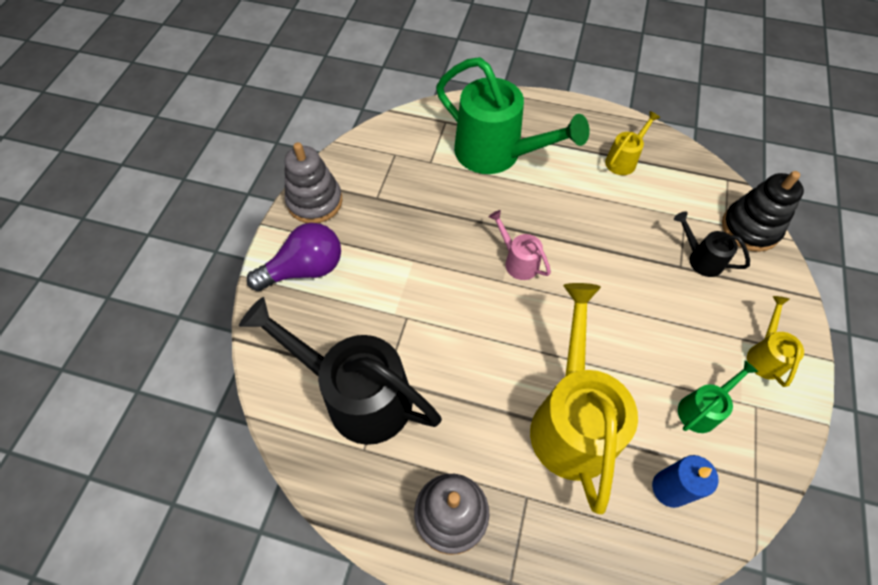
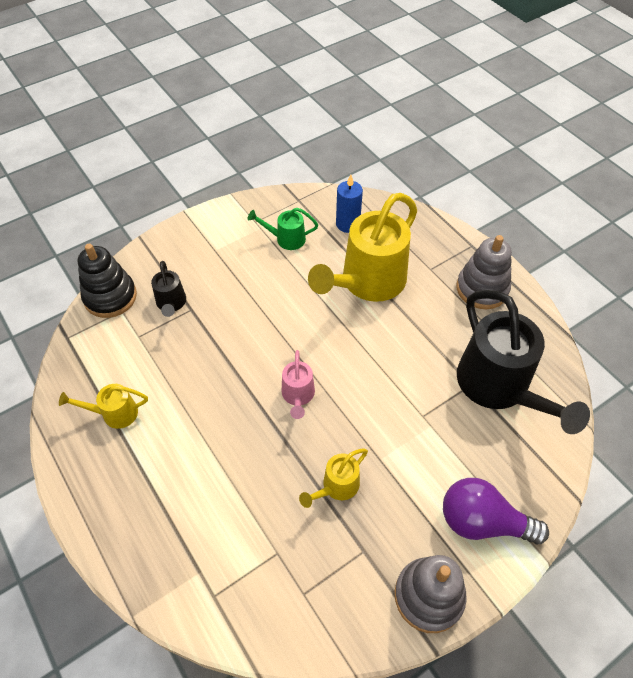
camera: 140 degrees left, 5 degrees down
(496, 154) = (208, 509): green watering can -> none
(765, 355) = (215, 235): yellow watering can -> yellow watering can (336, 487)

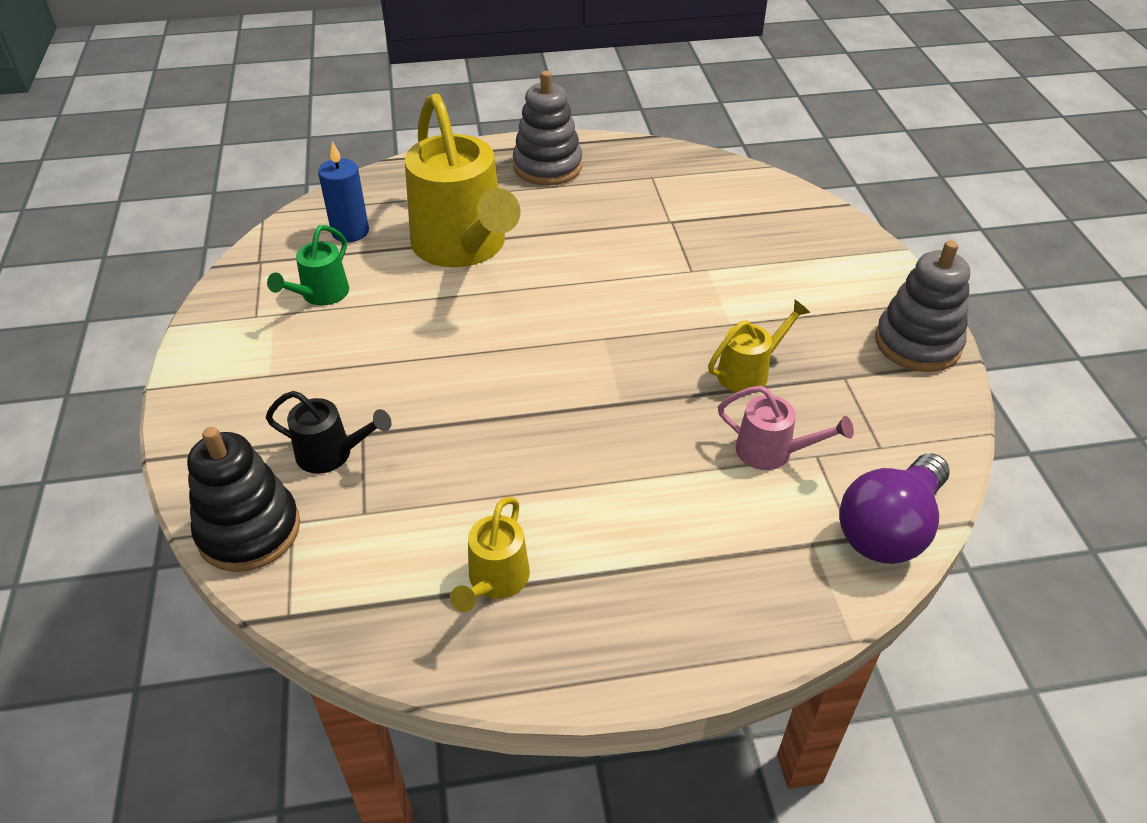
camera: 65 degrees left, 10 degrees down
(298, 396) = (596, 365): pink watering can -> pink watering can (772, 452)
(336, 487) = (749, 372): yellow watering can -> yellow watering can turned 105 degrees counterclockwise
(482, 522) = (846, 274): purple light bulb -> purple light bulb (889, 529)
(499, 388) = (689, 204): black watering can -> none

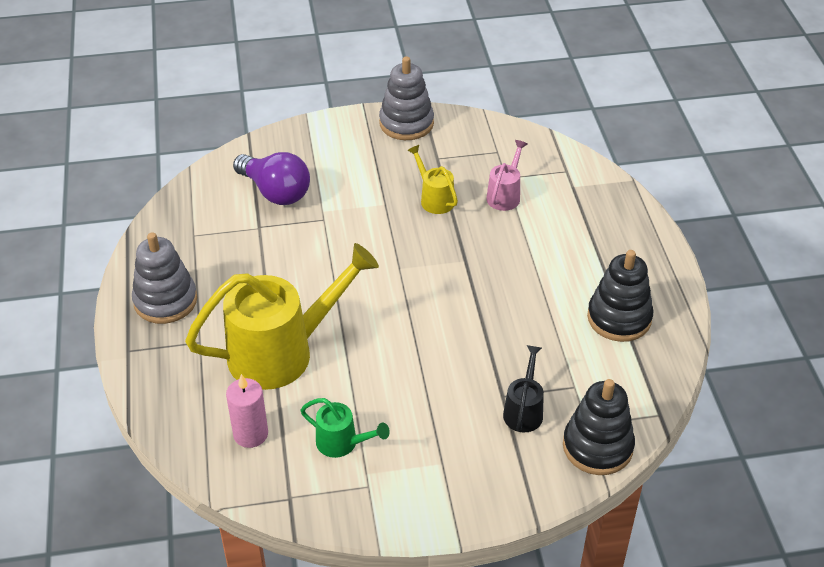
camera: 90 degrees left, 0 degrees up
(350, 232) = (250, 434): blue candle -> pink candle
(495, 581) = (619, 318): yellow watering can -> black stacking toy
(889, 529) = (559, 157): purple light bulb -> purple light bulb (275, 192)

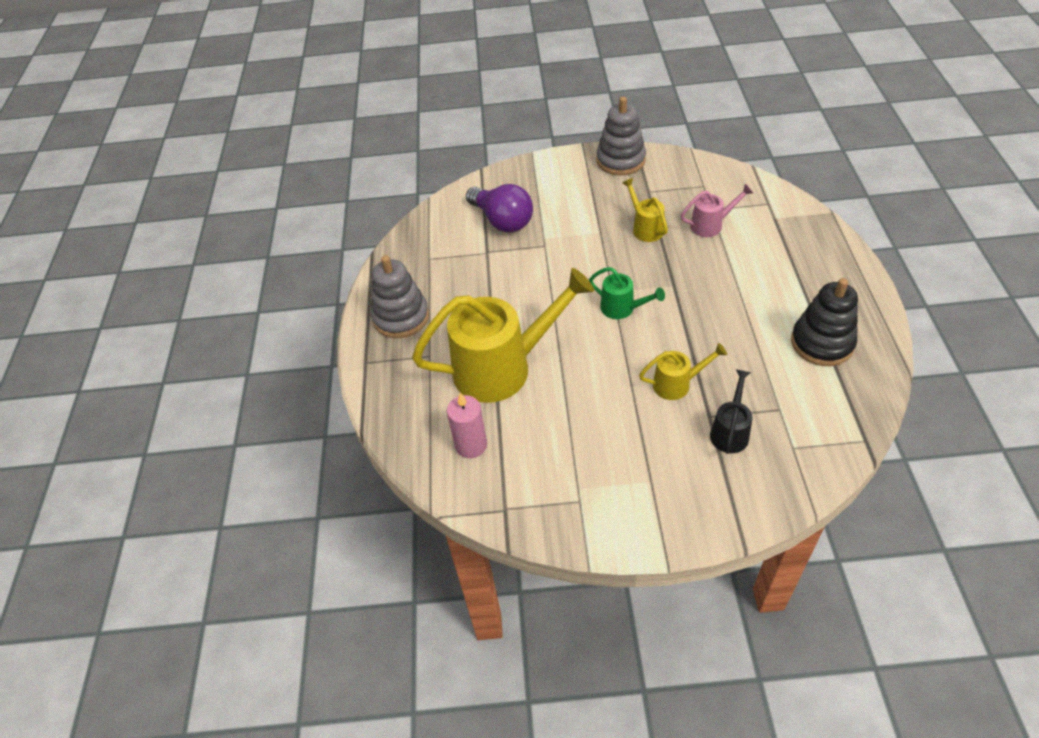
camera: 10 degrees right, 5 degrees up
(342, 443) = (556, 457): green watering can -> green watering can (622, 309)
(469, 364) = (677, 384): none -> yellow watering can
(505, 195) = (711, 225): pink watering can -> pink watering can turned 45 degrees clockwise
(597, 446) = (803, 470): black stacking toy -> none

